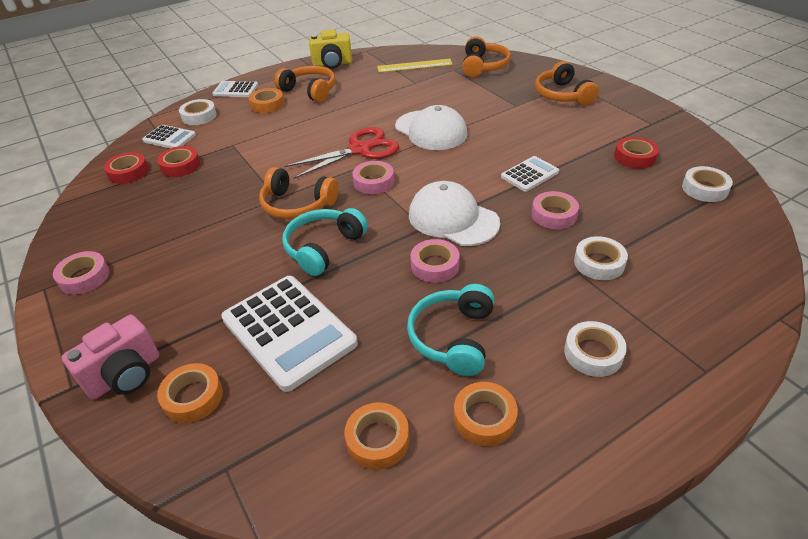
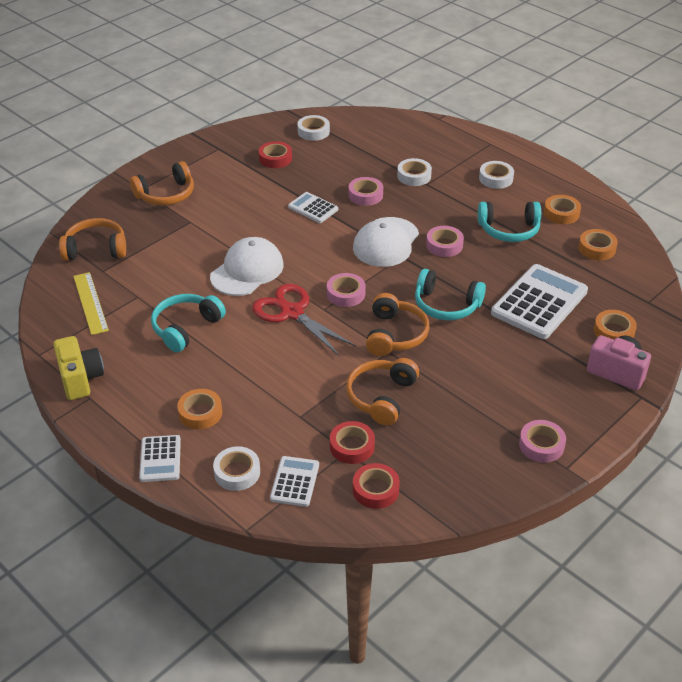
camera: 105 degrees left, 0 degrees up
(310, 91) = (161, 382): orange headphones -> orange headphones (381, 397)
(366, 101) = (186, 328): none -> turquoise headphones

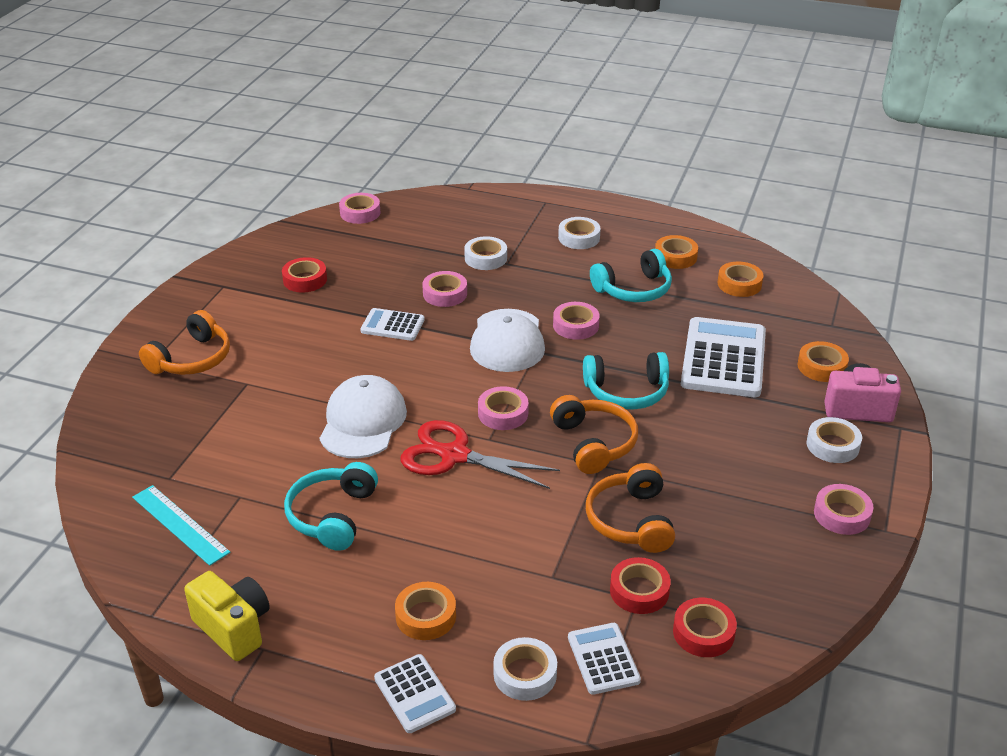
camera: 25 degrees left, 5 degrees down
(90, 303) = (180, 524): yellow ruler -> turquoise ruler
(96, 249) = (140, 453): orange headphones -> none
(313, 131) = (330, 237): white tape -> white tape (832, 445)
(346, 118) = (360, 213): none -> pink tape

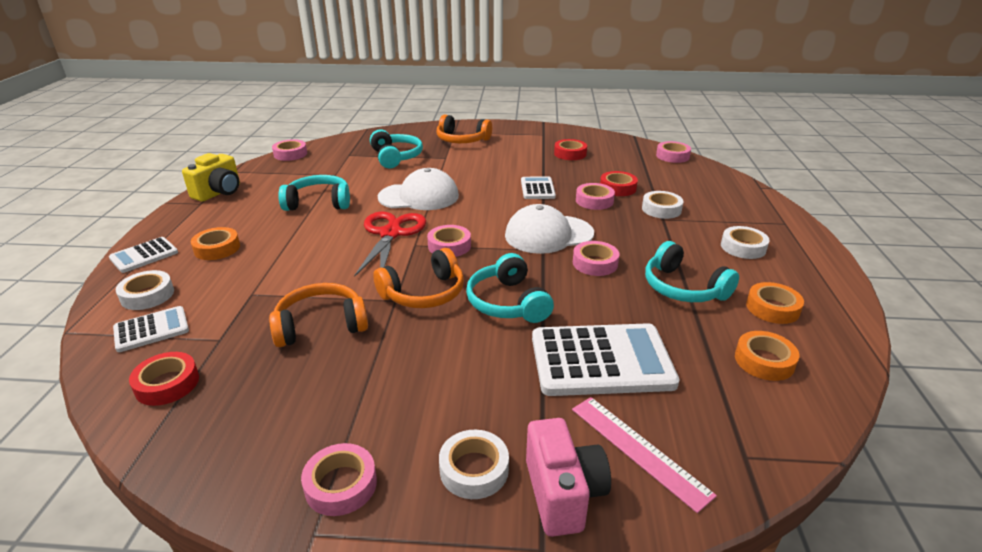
camera: 75 degrees right, 5 degrees down
(118, 546) = (290, 154): none -> pink tape
(180, 524) = (308, 164): turquoise ruler -> none
(214, 429) = (396, 157): none -> turquoise headphones
(639, 591) = (228, 340): red tape -> red tape (617, 188)
(821, 367) = (638, 450): orange tape -> pink ruler

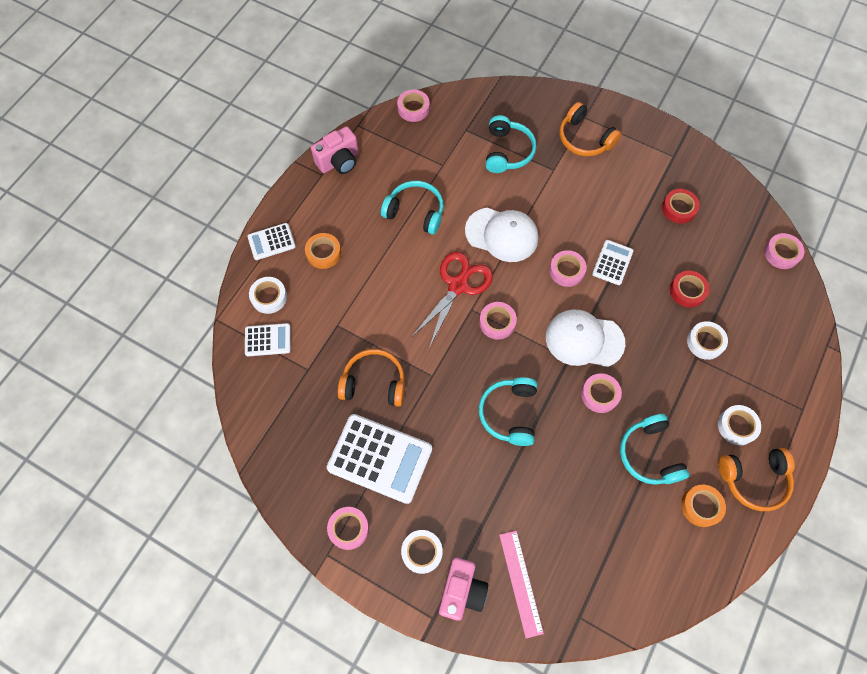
camera: 25 degrees right, 35 degrees up
(167, 384) = (271, 401): red tape -> none
(219, 193) = (339, 161): yellow camera -> pink camera
(424, 293) = (455, 376): orange headphones -> orange headphones (754, 479)
(594, 201) = (652, 304): pink tape -> pink tape (566, 270)
(601, 361) = (542, 501): white calculator -> white calculator (380, 458)
(764, 361) = (652, 552): orange tape -> none

